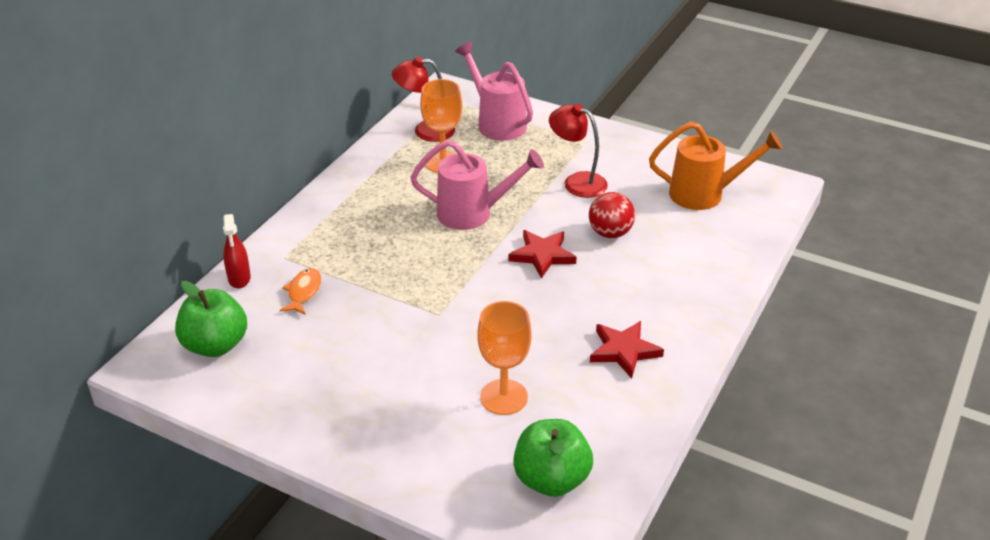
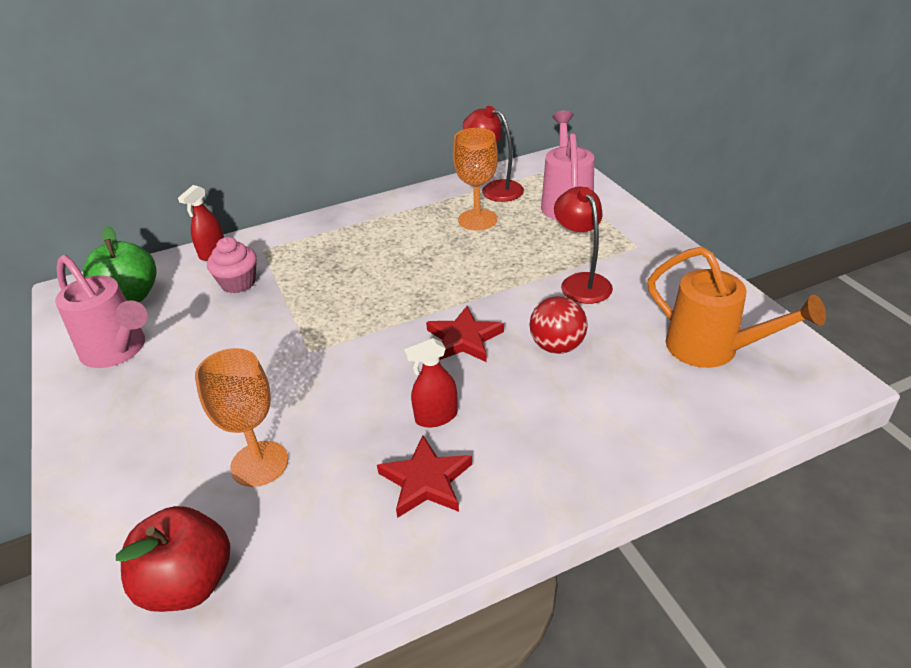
camera: 40 degrees right, 0 degrees up
(303, 292) = (238, 283): orange fish -> pink cupcake
(472, 213) = (449, 273): pink watering can -> pink watering can (118, 351)
(551, 479) = (188, 583): green apple -> red apple
(585, 312) = (436, 417): none -> red spray bottle

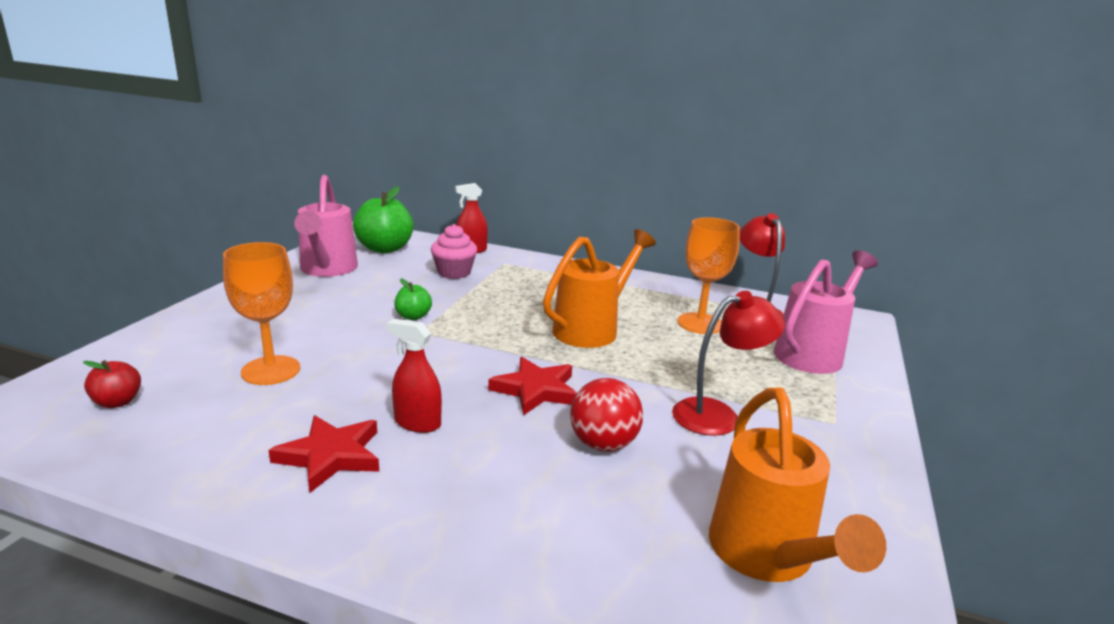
camera: 40 degrees right, 15 degrees down
(188, 583) = (117, 402): red apple -> red apple, size x0.51
(281, 343) = (413, 316): none -> green apple
(421, 268) = (592, 329): none -> orange watering can
(581, 282) = (718, 415): red lamp -> red lamp turned 45 degrees clockwise

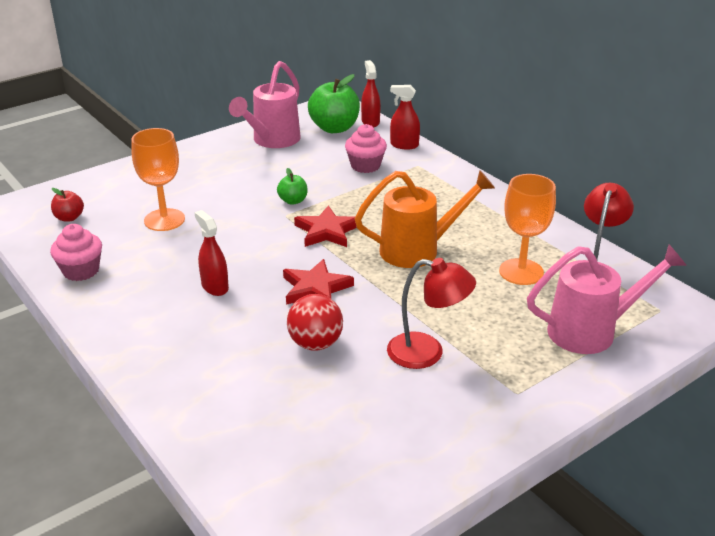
camera: 35 degrees right, 10 degrees up
(200, 461) = (81, 271): none -> pink cupcake
(331, 456) = (147, 292): red star -> red star (327, 231)
(416, 238) = (370, 122): none -> red spray bottle
(767, 556) = (331, 453): orange watering can -> none

